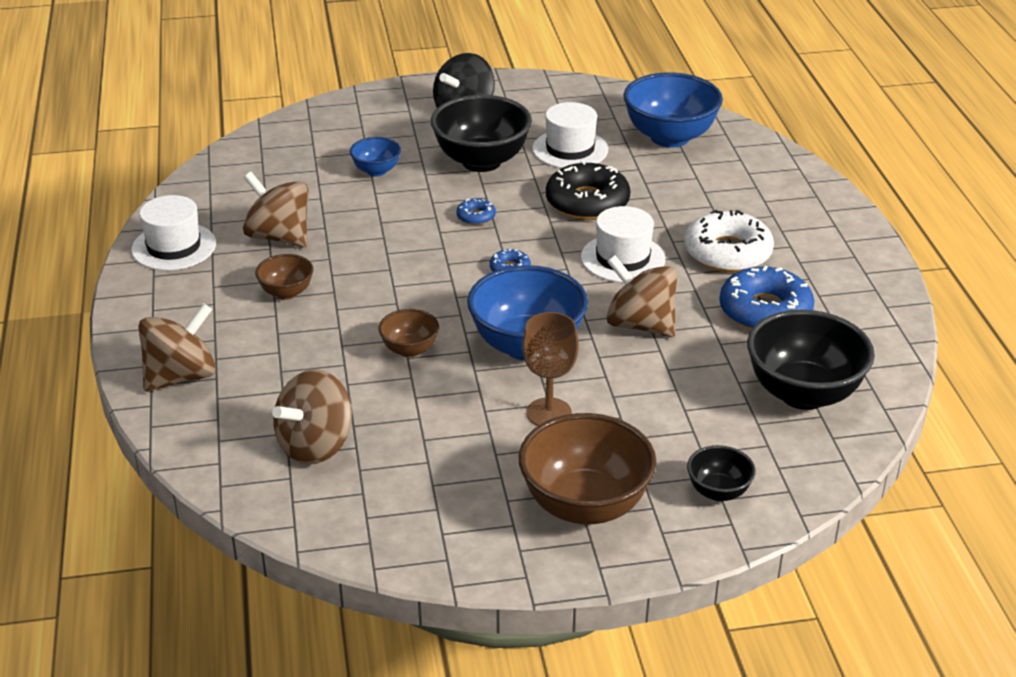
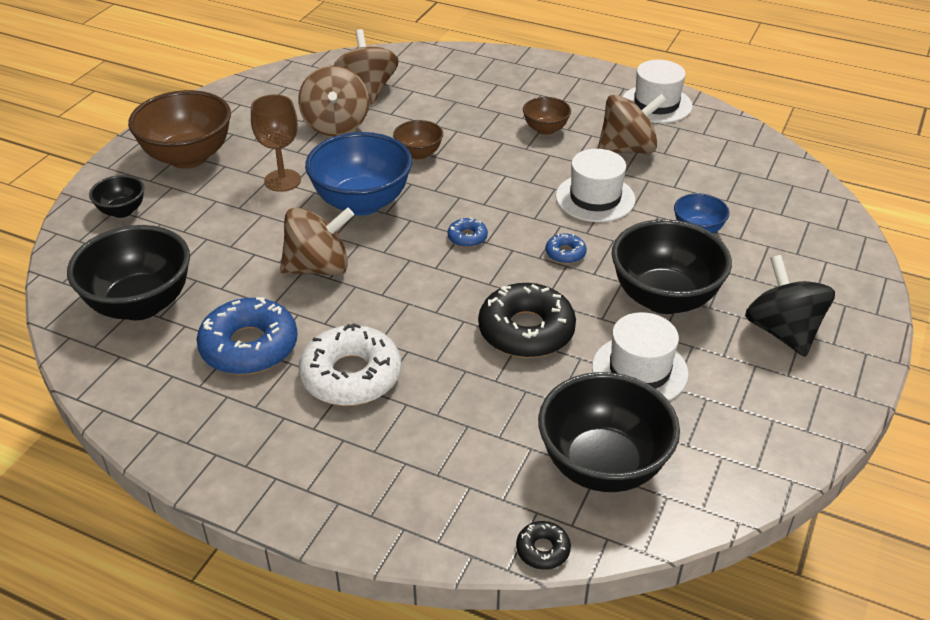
camera: 125 degrees right, 5 degrees up
(181, 376) = (491, 68): brown spinning top -> brown spinning top (336, 125)
(623, 258) = (414, 305): white hat -> white hat (595, 198)
(669, 137) = (602, 466): blue bowl -> black bowl
(755, 136) = (543, 550): none -> black donut

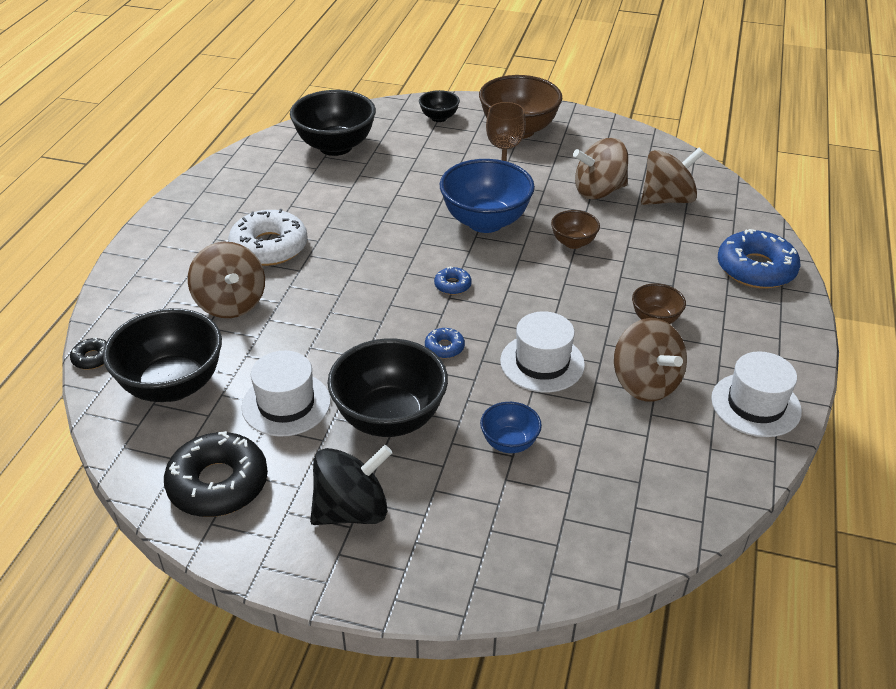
camera: 80 degrees right, 0 degrees up
(249, 346) = (297, 198): blue donut -> blue donut (756, 269)
(318, 267) = (392, 213): brown spinning top -> brown spinning top (231, 303)
(526, 330) = (331, 331): black donut -> black donut (218, 484)

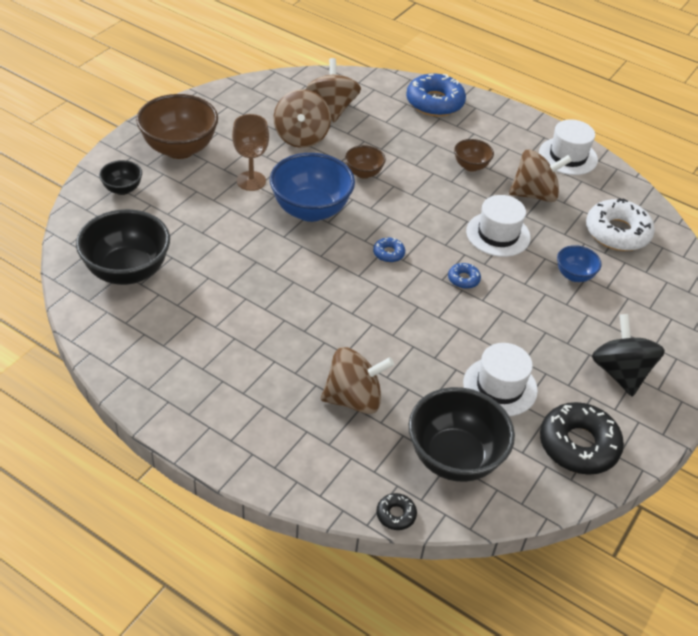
camera: 75 degrees left, 5 degrees up
(269, 247) = (278, 355): white donut -> white donut (617, 232)
(389, 418) = (533, 330): black bowl -> none

